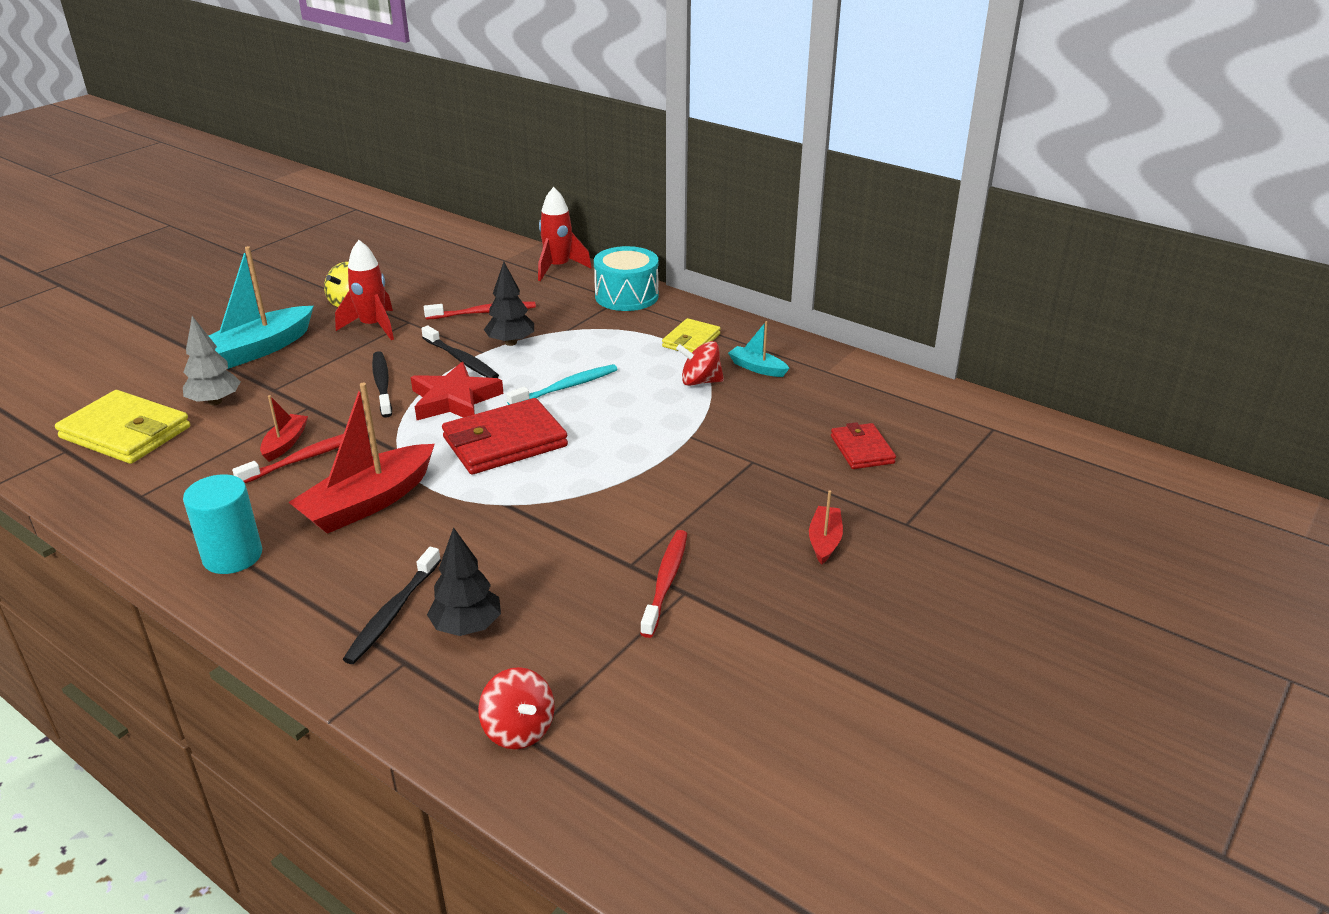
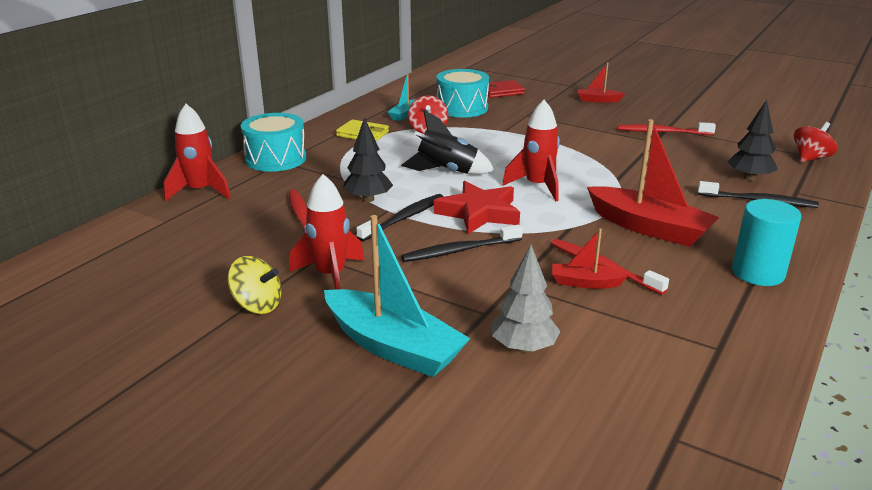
camera: 95 degrees left, 5 degrees down
(125, 432) = (615, 398): yellow wallet -> none
(505, 442) = (537, 186): red wallet -> red rocket
(565, 387) = (447, 171): turquoise toothbrush -> black rocket
(783, 410) = (462, 108): none -> turquoise drum

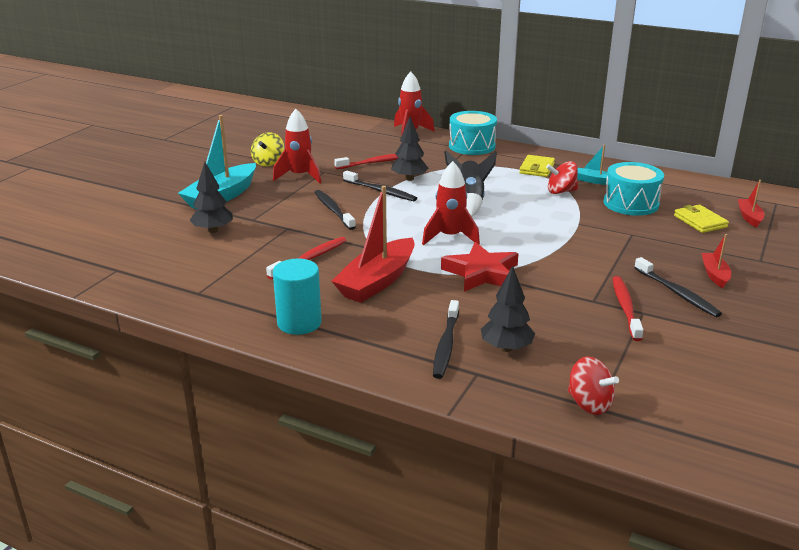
camera: 85 degrees right, 0 degrees up
(479, 213) = (394, 215): red star -> red star (481, 273)
(502, 91) = (700, 221): red wallet -> yellow wallet
(523, 347) = (213, 230): grey tree -> black tree
(585, 283) = (287, 251): red boat -> red boat (749, 217)
(631, 114) = (677, 293): none -> black toothbrush

